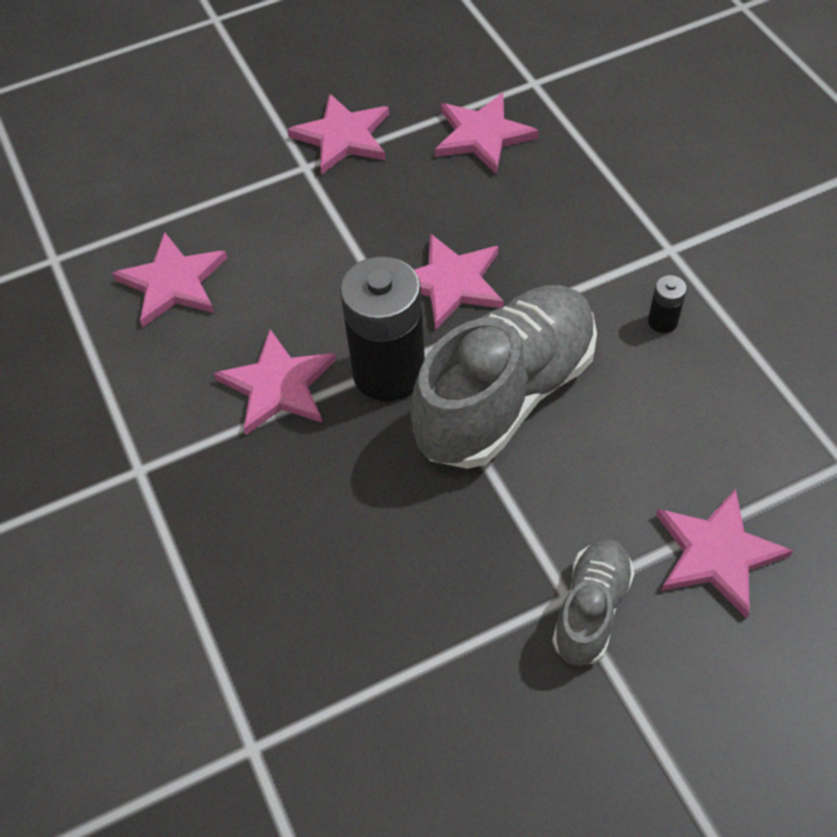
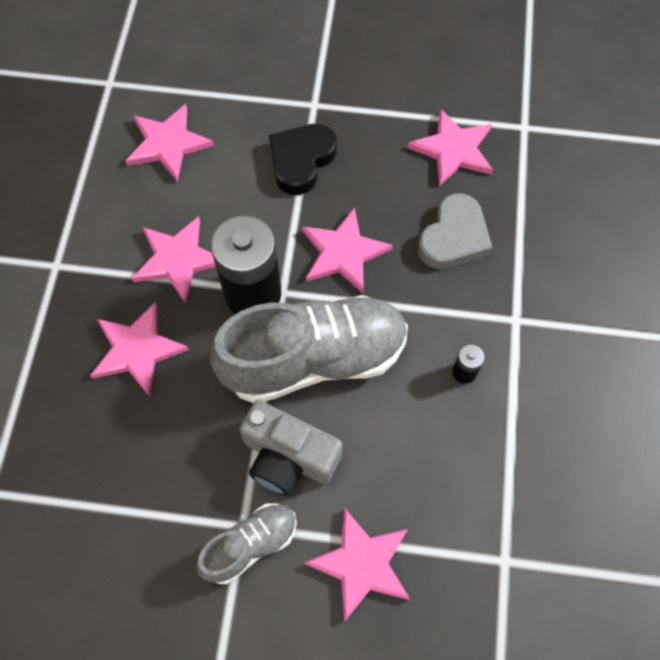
camera: 30 degrees right, 10 degrees up
(335, 223) = (301, 161): none -> black heart
(343, 137) = (356, 95): pink star -> pink star (137, 350)
(550, 211) = (454, 238): none -> grey heart
(557, 502) = (288, 457): none -> grey camera

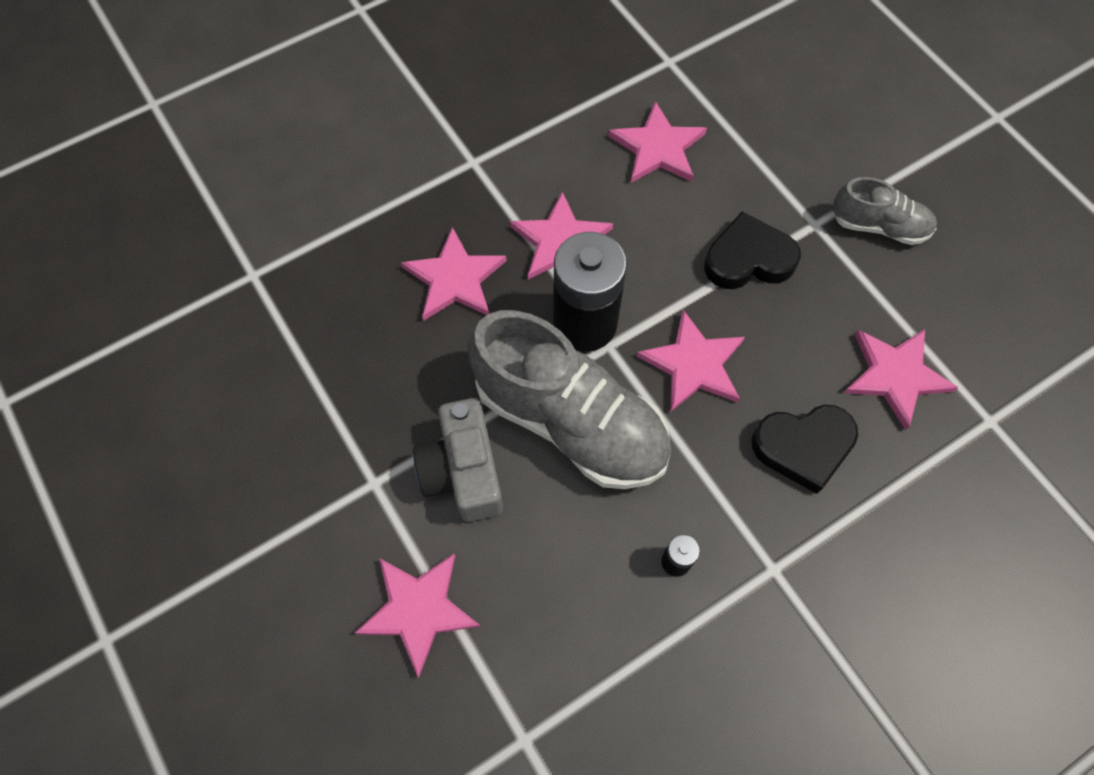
camera: 50 degrees right, 0 degrees up
(250, 545) = (362, 502): grey shoe -> grey shoe (878, 226)
(454, 238) = (803, 447): grey heart -> black heart

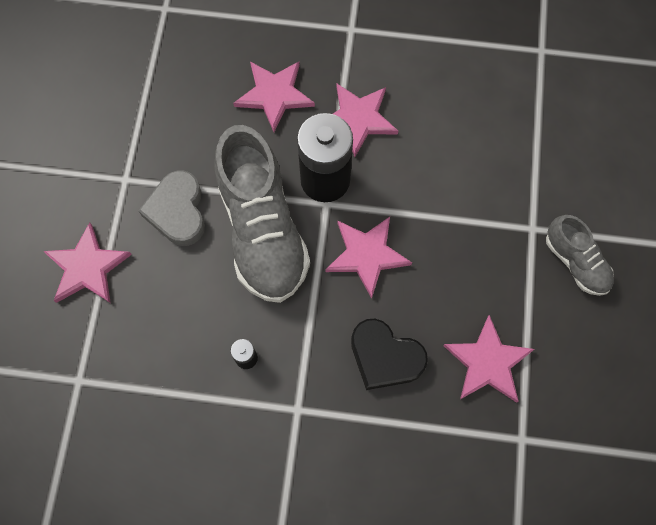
camera: 40 degrees right, 5 degrees up
(463, 471) = (177, 211): grey camera -> grey heart
(658, 148) = (477, 103): pink star -> none
(748, 259) = (465, 217): black heart -> none

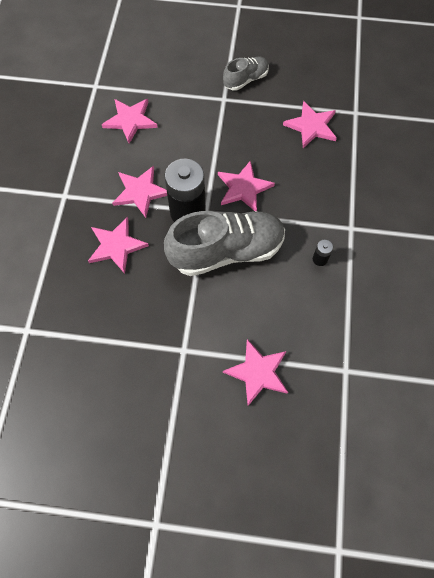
camera: 90 degrees left, 5 degrees down
(177, 211) = (211, 309): grey heart -> none
(385, 357) = (312, 179): black heart -> none
(481, 100) = (130, 120): none -> pink star

